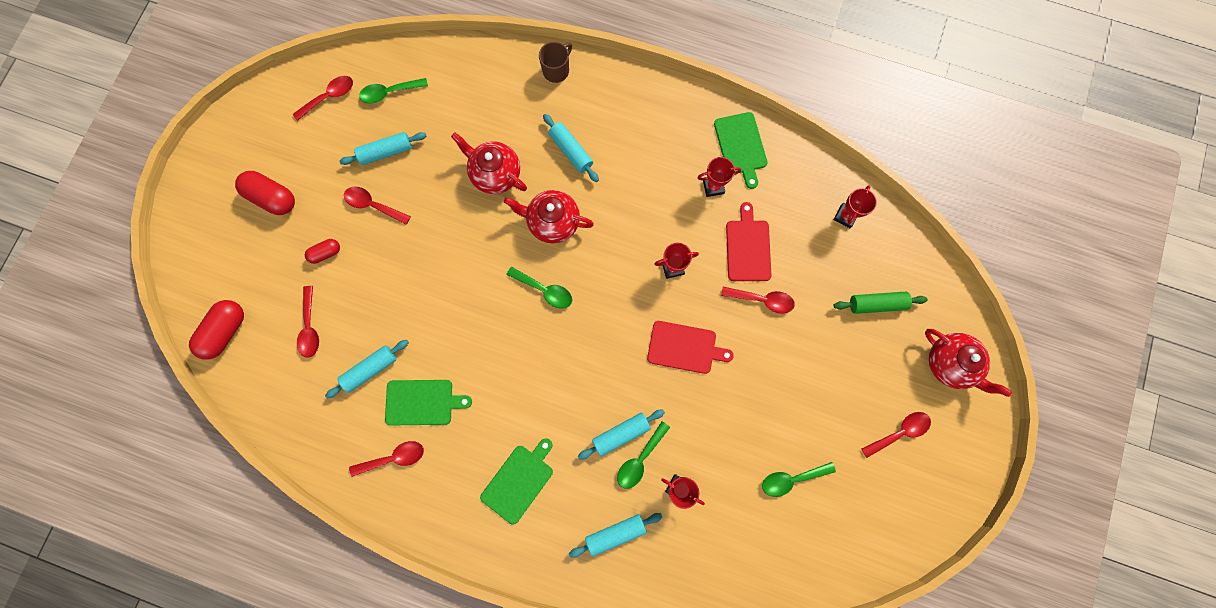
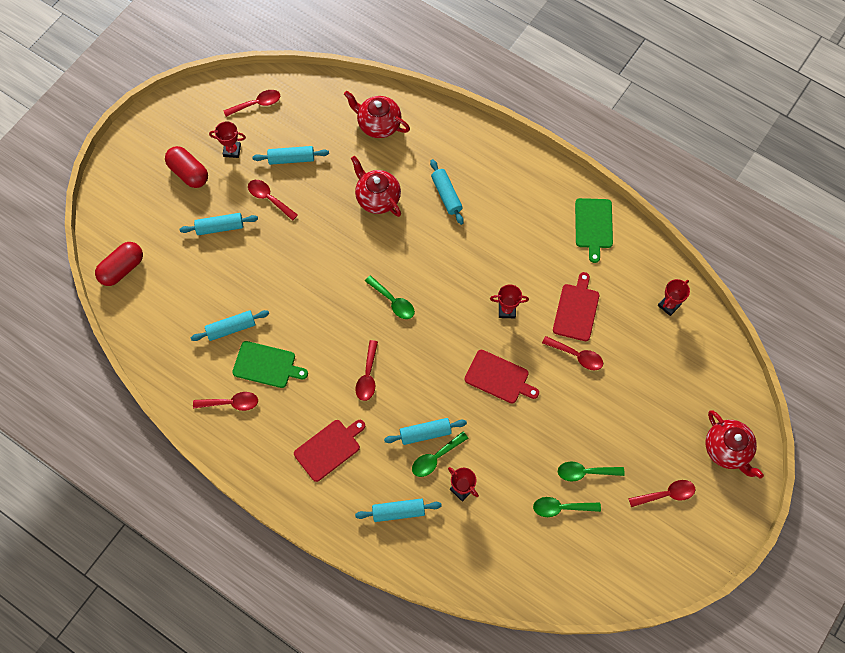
camera: 15 degrees right, 10 degrees down
(310, 327) = (191, 282): red spoon -> red spoon (367, 376)
(326, 253) = (220, 227): red capsule -> turquoise rolling pin
(389, 93) = (307, 112): green spoon -> green spoon (585, 472)
(519, 481) = (329, 449): green cutting board -> red cutting board
(552, 222) = (415, 248): red teapot -> red teapot (378, 124)
(556, 70) = (452, 127): brown mug -> none
(713, 187) = (560, 253): red trophy -> red trophy (232, 150)
(876, 304) = (676, 384): green rolling pin -> none

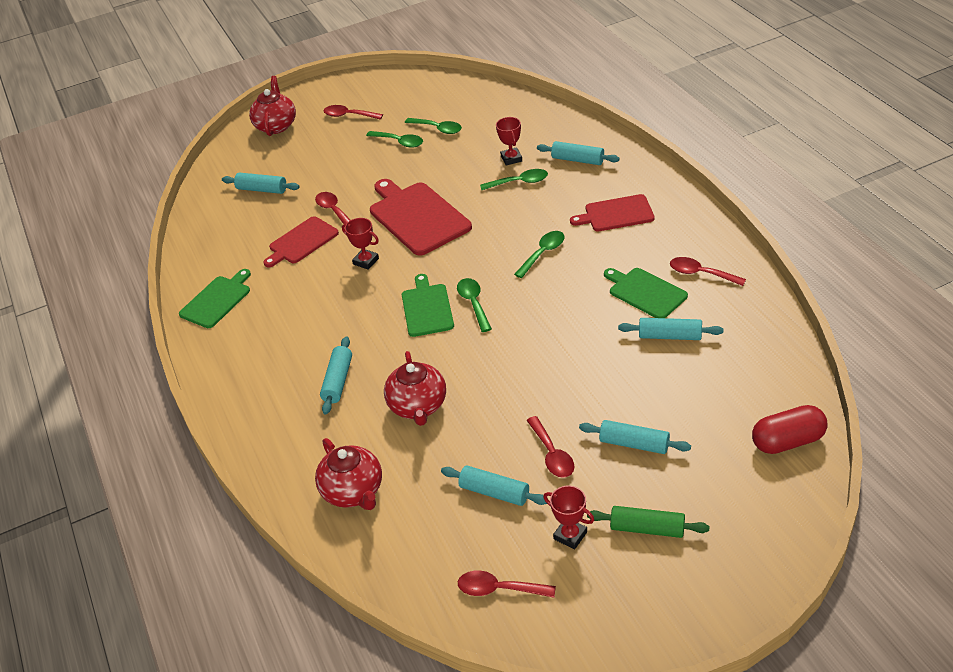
camera: 145 degrees left, 25 degrees down
(188, 173) = (647, 528): red capsule -> green rolling pin
(367, 376) = (543, 253): red spoon -> green spoon
(425, 433) = (516, 200): turquoise rolling pin -> turquoise rolling pin (262, 189)
(426, 283) = (427, 308): none -> green cutting board
(499, 378) = (417, 217): red cutting board -> red cutting board, size x1.60
(669, 305) = (218, 220): red trophy -> none

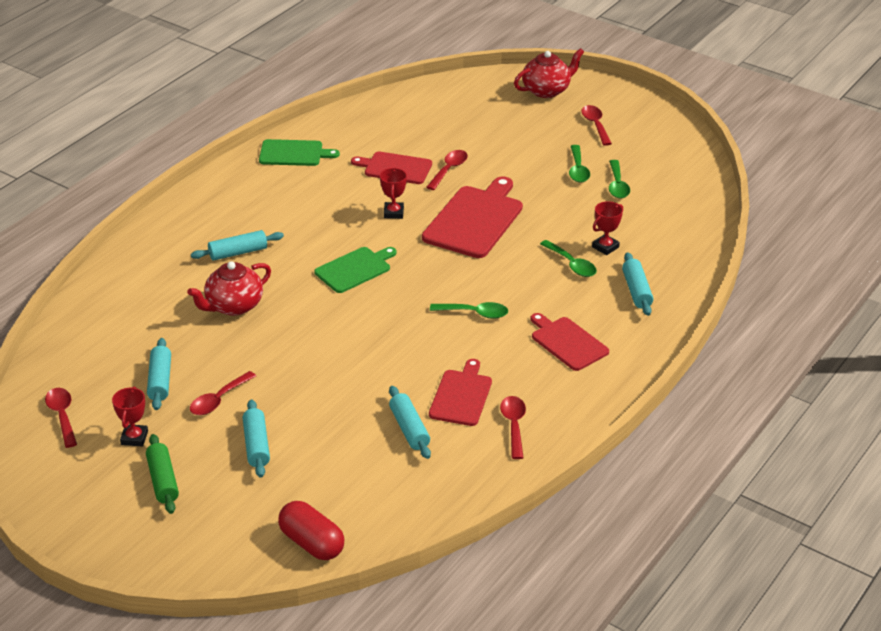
camera: 55 degrees right, 5 degrees down
(262, 189) = (450, 119): turquoise rolling pin -> none
(353, 491) = (124, 305): red teapot -> none
(473, 303) = (378, 294): green spoon -> none
(645, 292) = (461, 396): green cutting board -> red cutting board

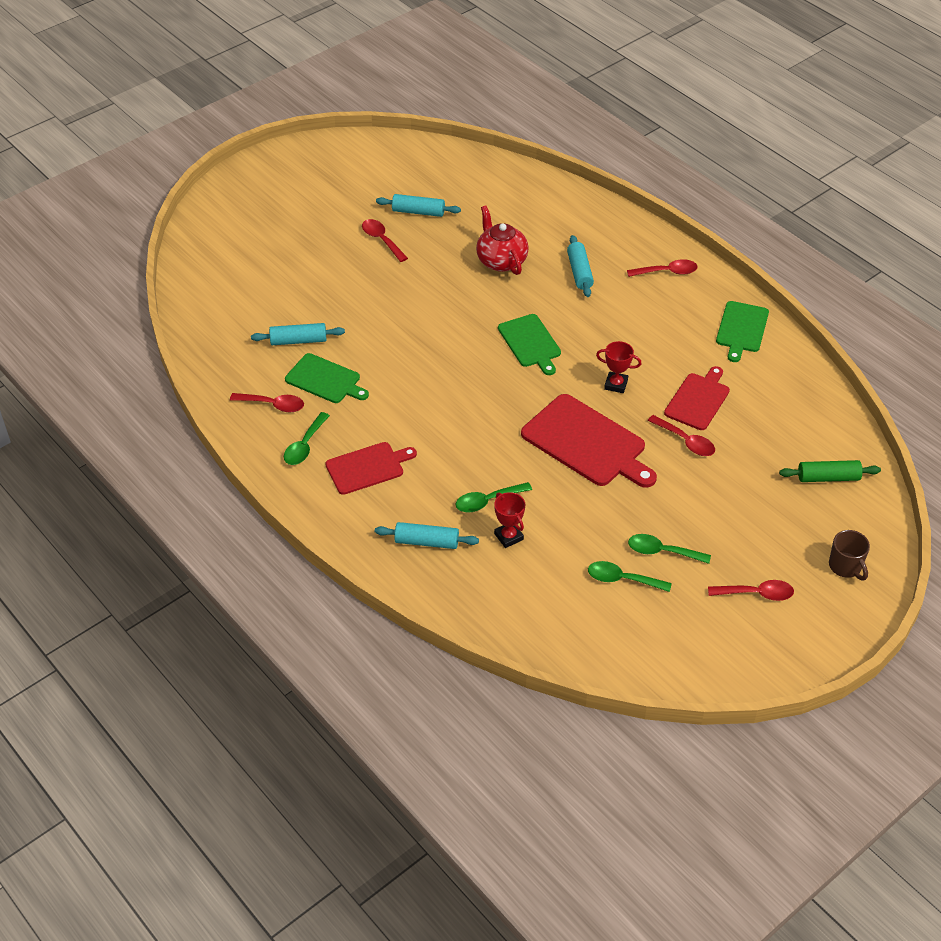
camera: 105 degrees right, 10 degrees up
(62, 416) = (398, 161): red spoon -> red spoon (667, 272)
(134, 438) = (357, 194): red trophy -> none
(163, 481) = (303, 204): green rolling pin -> green rolling pin (828, 477)
(256, 445) = (319, 254): turquoise rolling pin -> none
(311, 543) = (201, 269): red capsule -> none
(461, 396) = (325, 380): red cutting board -> green cutting board
(475, 313) = (435, 411): green spoon -> green spoon (305, 445)
(547, 90) = (845, 566): red teapot -> brown mug

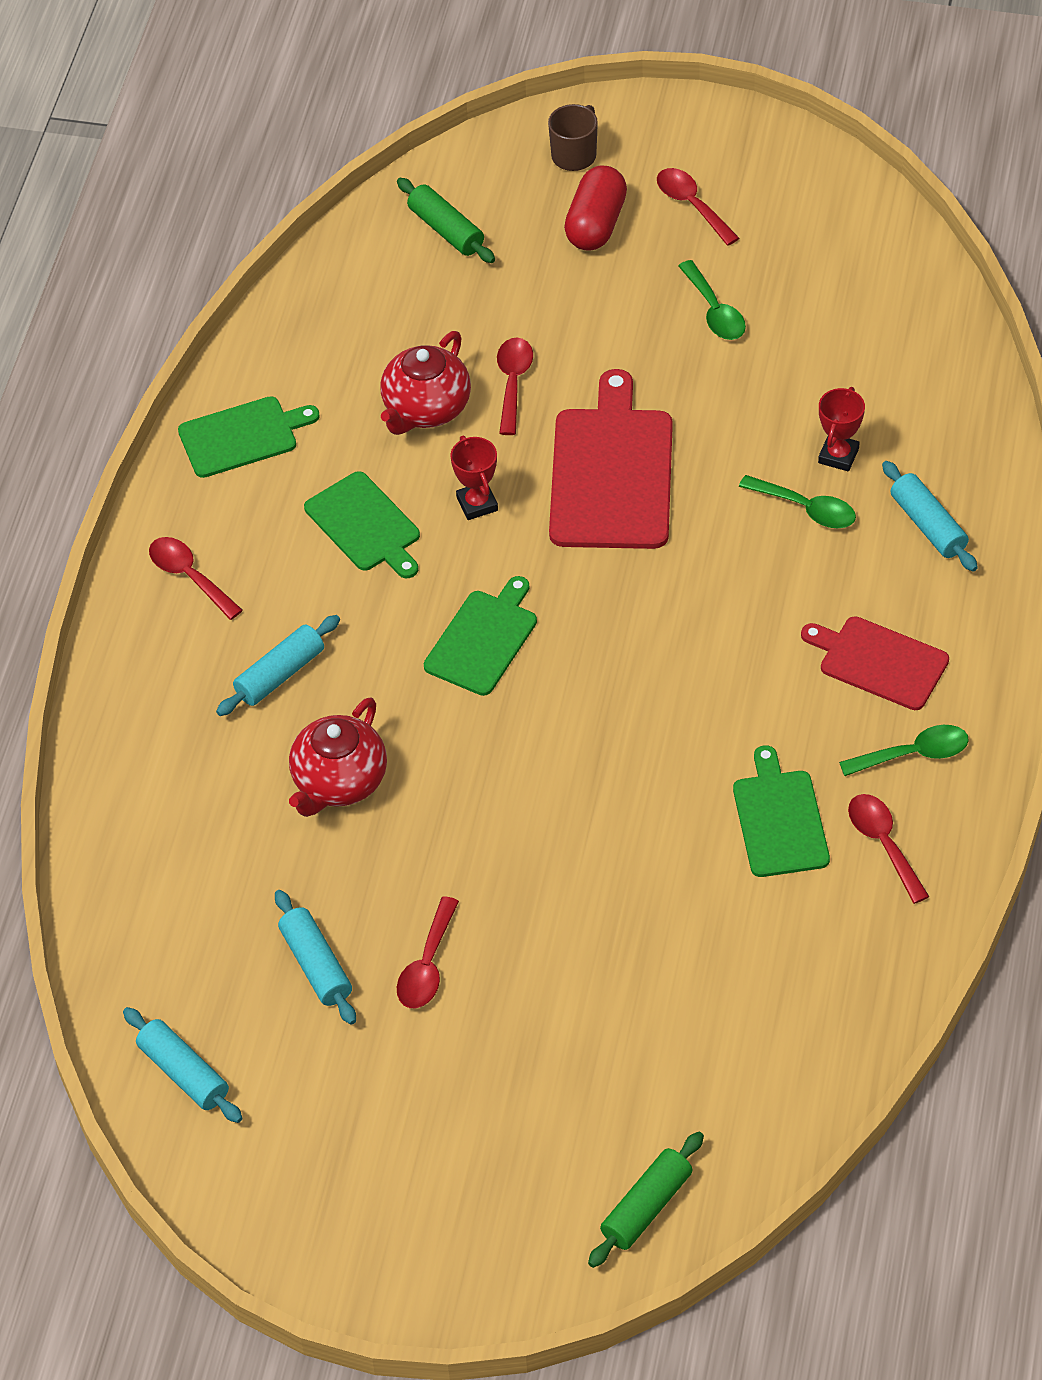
camera: 125 degrees left, 5 degrees up
(207, 240) = (646, 1207): none -> green rolling pin
(298, 340) = (738, 908): turquoise rolling pin -> turquoise rolling pin (184, 1073)
(622, 579) = (792, 322): green spoon -> none
(641, 340) = (365, 525): none -> green cutting board
(698, 400) = (426, 409): red cutting board -> red teapot
(777, 542) = (596, 224): none -> red capsule

